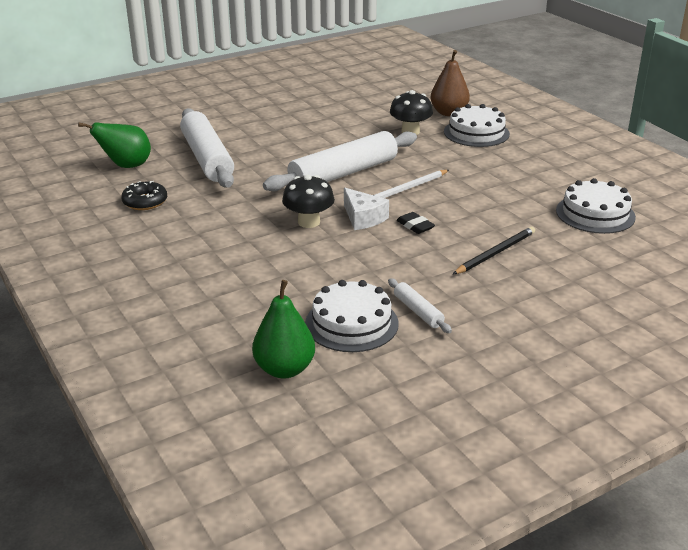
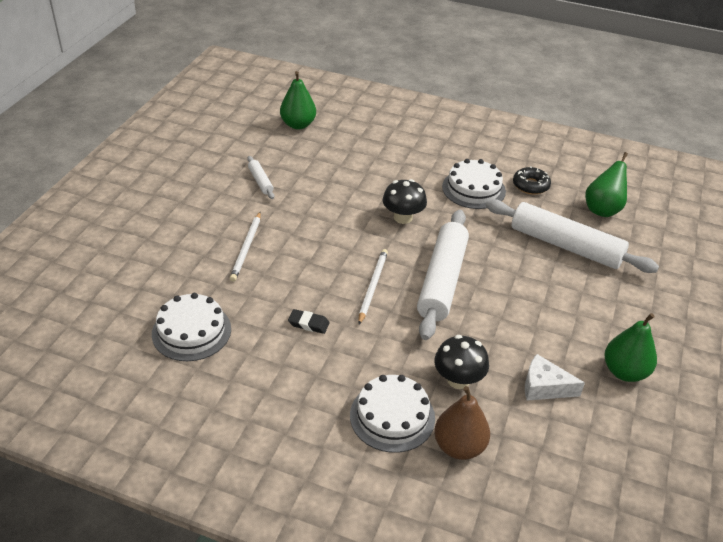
camera: 140 degrees right, 10 degrees up
(297, 103) = (624, 372): none -> green pear
(351, 323) = (291, 159): white cake -> white cake (473, 189)
(363, 218) = (371, 239): white cheese -> white cheese (544, 387)
(415, 226) = (326, 248): black eraser -> black eraser (308, 324)
(418, 311) = (260, 181): white rolling pin -> white rolling pin turned 45 degrees clockwise
(495, 253) = (246, 248): black pencil -> white pencil

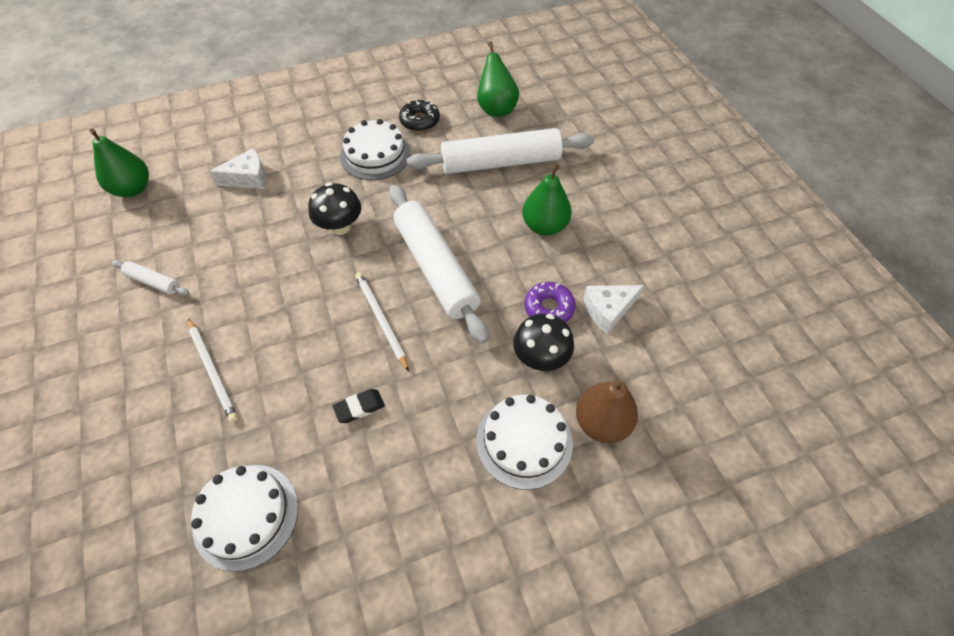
camera: 40 degrees left, 15 degrees up
(373, 156) = (248, 178): none -> white cheese
(498, 356) = (549, 308): none -> purple donut
(624, 372) = (646, 249): green pear -> green pear (544, 226)

